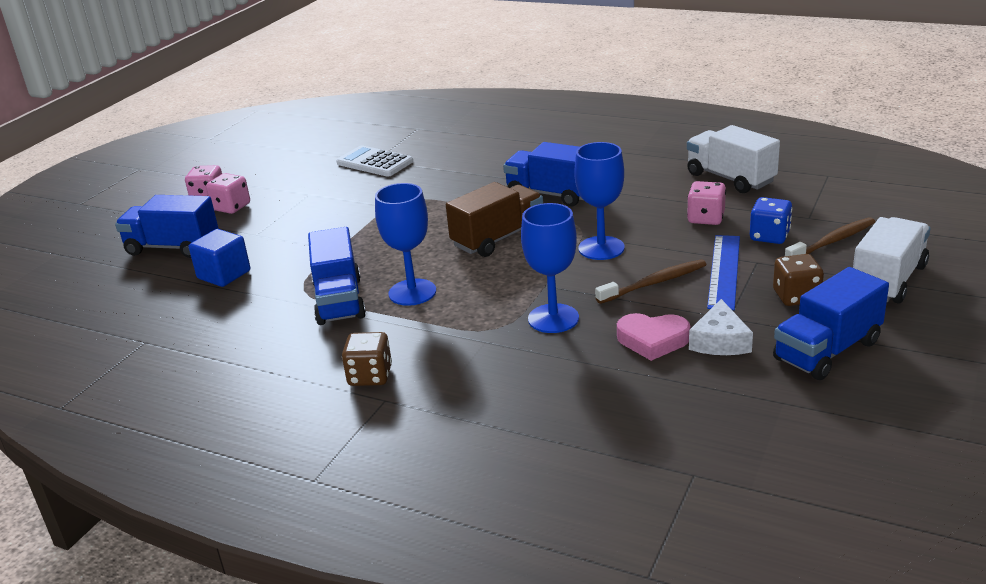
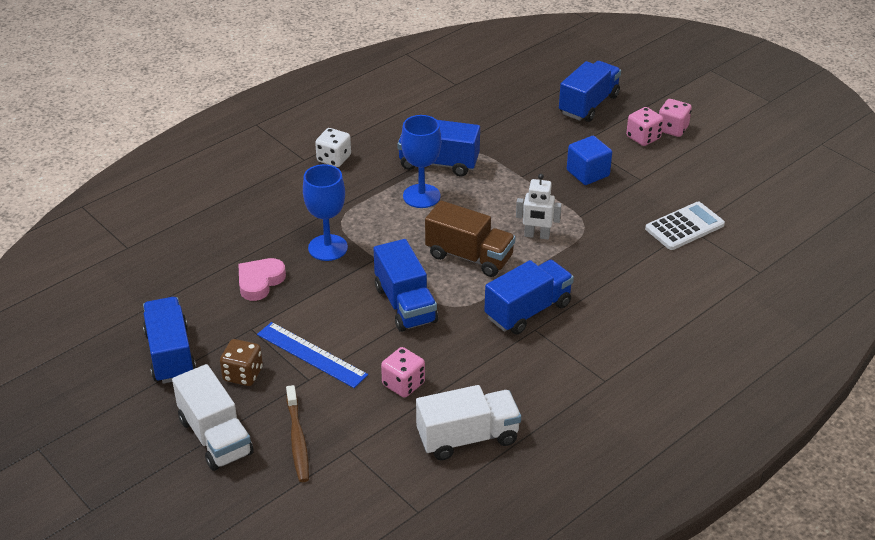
camera: 110 degrees right, 10 degrees up
(224, 275) = (522, 122): blue cube -> blue cube (588, 173)
(370, 376) = (334, 159): brown dice -> white dice
(437, 217) = (537, 235): none -> white robot
(498, 238) = (469, 257): brown truck -> brown truck turned 45 degrees counterclockwise
(601, 248) = (405, 304): blue goblet -> blue truck
(654, 283) = (328, 311): brown toothbrush -> none
(720, 341) = (229, 311): white cheese -> none
(769, 236) = (339, 407): blue dice -> none

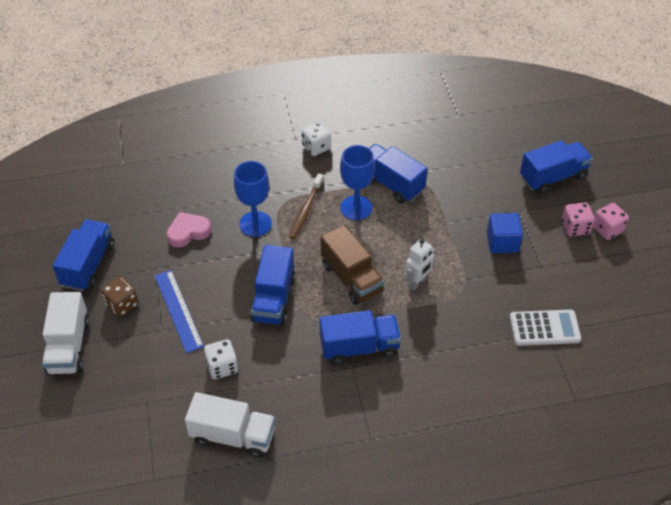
camera: 30 degrees right, 10 degrees up
(297, 440) = (118, 376): brown toothbrush -> brown toothbrush (305, 210)
(403, 384) = (222, 367): pink dice -> white dice
(537, 235) = (417, 282): white robot -> white robot turned 90 degrees counterclockwise

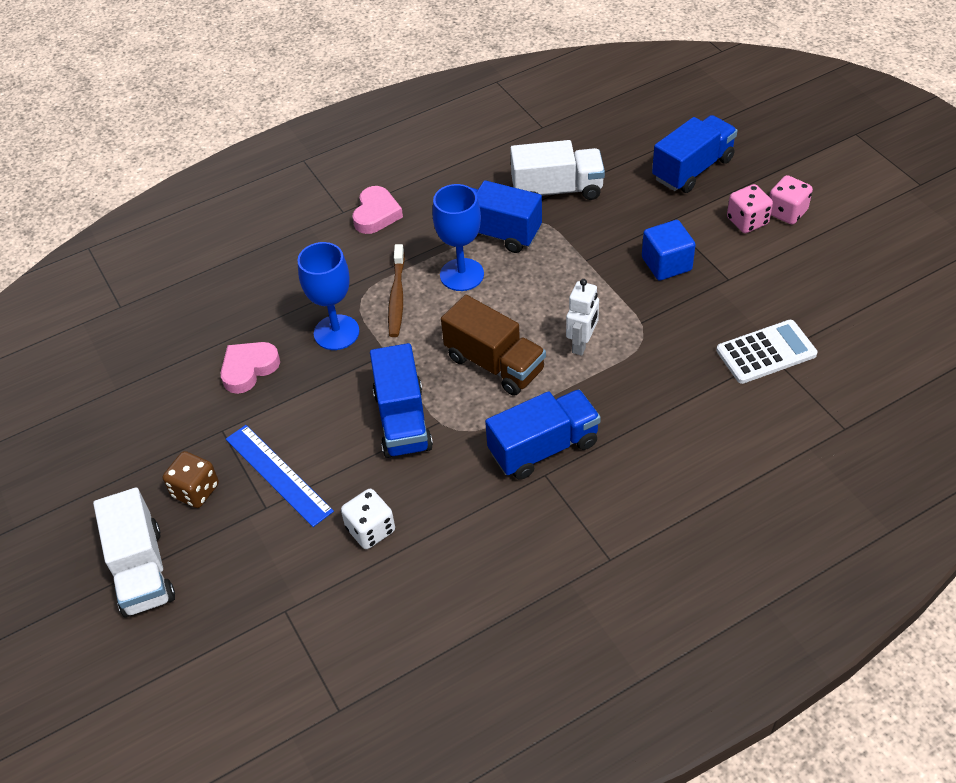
camera: 15 degrees left, 0 degrees up
(88, 265) = (125, 453): blue truck -> none
(233, 436) = (424, 616): white truck -> white truck (557, 190)
(316, 147) = (376, 214): white dice -> pink heart

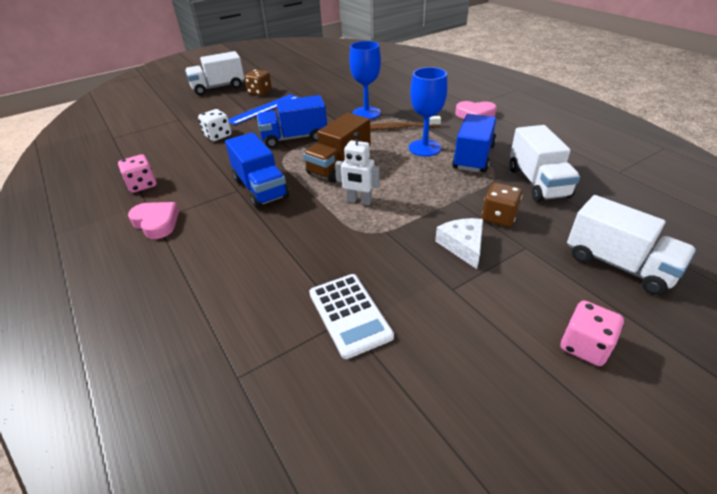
camera: 85 degrees right, 10 degrees down
(249, 369) = (338, 94): pink heart -> pink heart (156, 223)
(620, 231) = (498, 217): none -> brown dice
(666, 264) = (463, 246): blue cube -> white cheese
(692, 169) = (618, 265): blue truck -> white truck
(747, 221) = (551, 307): pink dice -> pink dice (142, 185)

